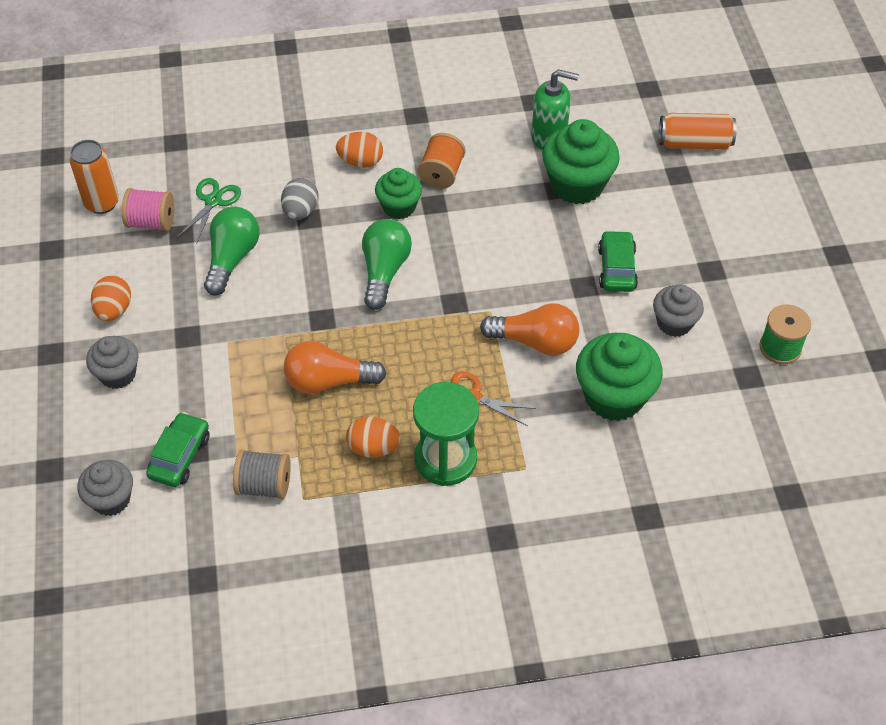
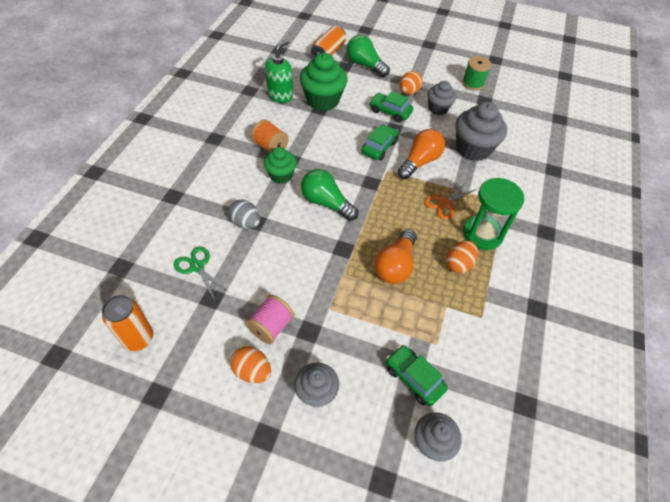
camera: 65 degrees left, 0 degrees up
(151, 222) = (186, 312): pink spool -> pink spool (271, 326)
(232, 258) = (258, 276): green light bulb -> green light bulb (365, 65)
(264, 485) = (462, 335): grey spool -> none
(360, 161) = (229, 177): orange egg -> orange egg (408, 92)
(530, 285) = (379, 147): none -> green car
(614, 396) = (473, 149): green cupcake -> grey cupcake

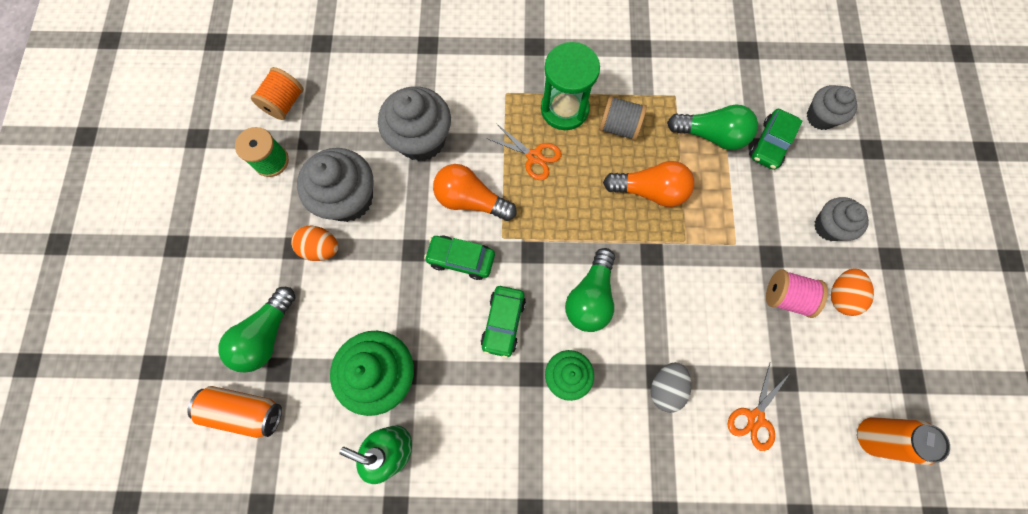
camera: 105 degrees left, 20 degrees up
(197, 267) = (755, 418): green scissors -> orange scissors
(270, 147) = (517, 414): orange spool -> orange spool (285, 103)
(390, 112) = (378, 264): green car -> green car (503, 322)
(435, 330) = (711, 135): none -> green light bulb
(438, 108) = (348, 199): grey cupcake -> grey cupcake, size x1.64
(458, 264) = (618, 127): orange egg -> grey spool

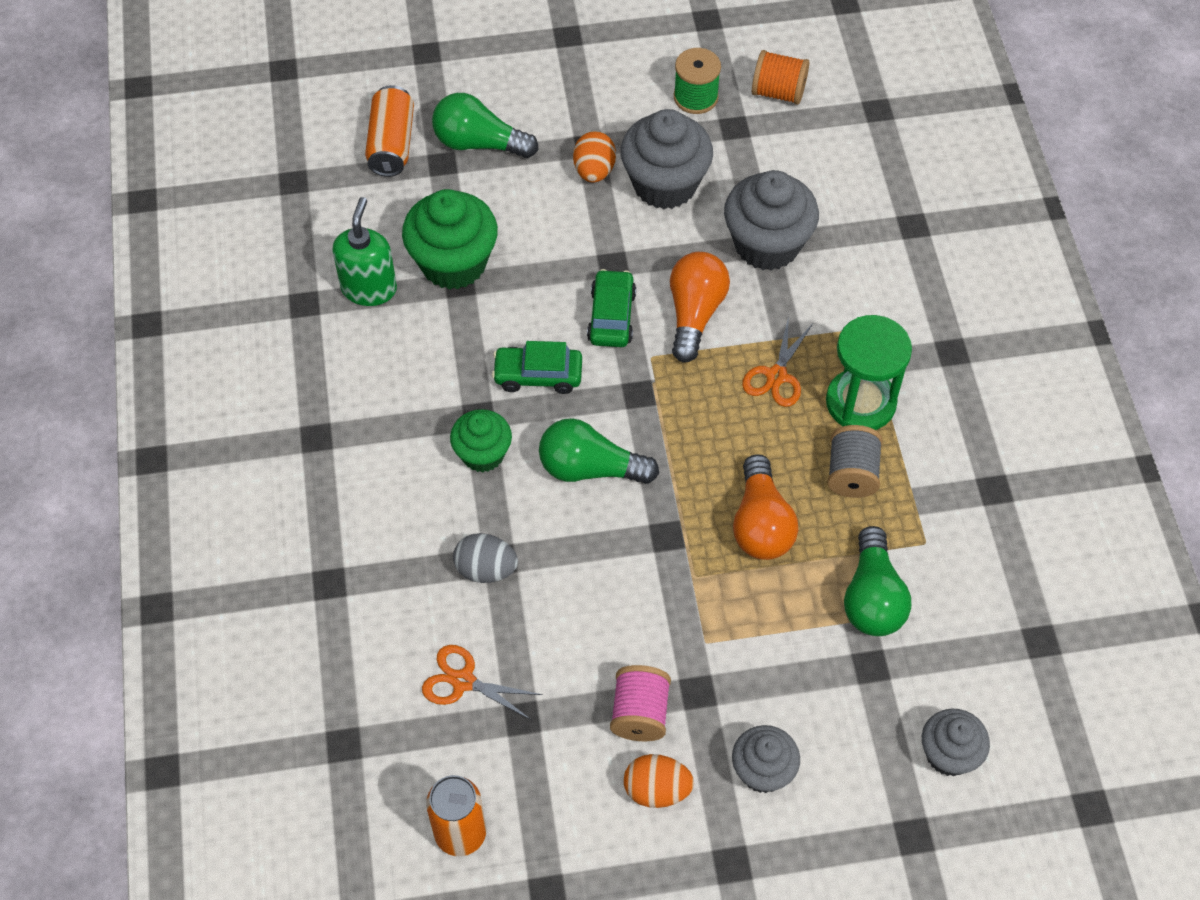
camera: 80 degrees right, 15 degrees down
(770, 144) = (880, 681): green car -> none

